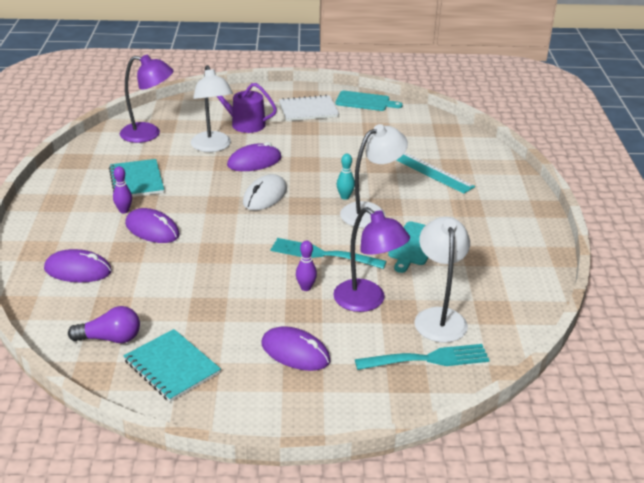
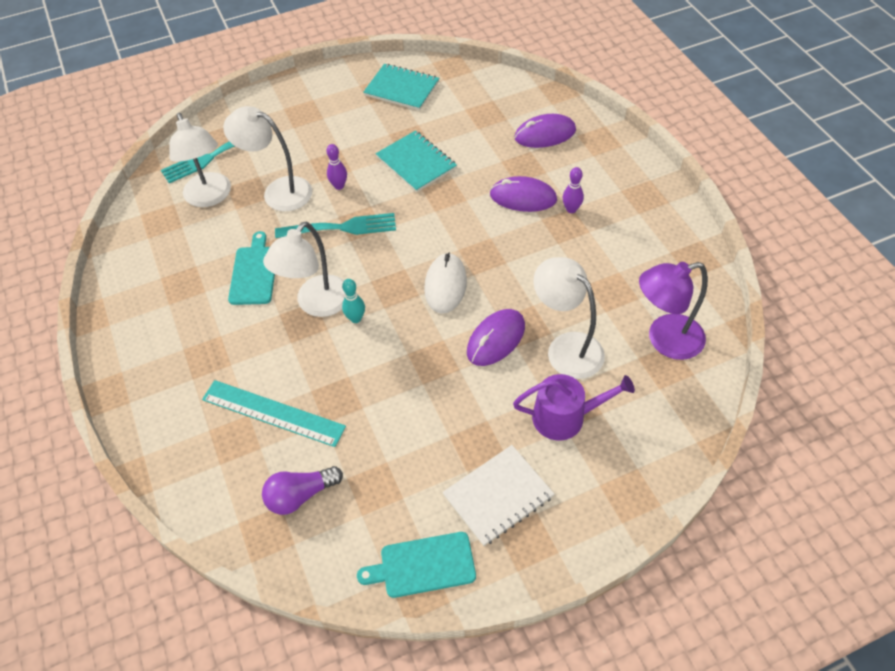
camera: 160 degrees right, 20 degrees up
(110, 338) = (463, 92): purple light bulb -> purple light bulb (300, 495)
(136, 180) = (599, 254): turquoise notebook -> turquoise notebook (416, 163)
(295, 352) = (318, 128): purple mouse -> none
(367, 301) = (278, 191): purple lamp -> white lamp

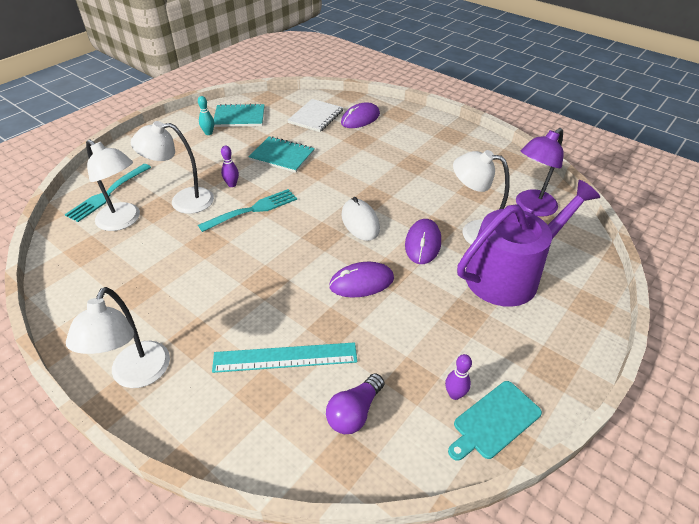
camera: 30 degrees left, 10 degrees down
(254, 273) = (198, 261): turquoise cutting board -> none
(316, 304) = (268, 266): white lamp -> white lamp (136, 375)
(356, 318) = (307, 265): turquoise bowling pin -> turquoise bowling pin (208, 133)
(498, 496) = (507, 345): white notebook -> white notebook (316, 117)
(523, 197) = (373, 156): purple mouse -> purple mouse (361, 282)
(565, 417) = (509, 274): purple watering can -> purple watering can, size x1.73
(571, 209) = (411, 154): purple bowling pin -> purple bowling pin (454, 394)

